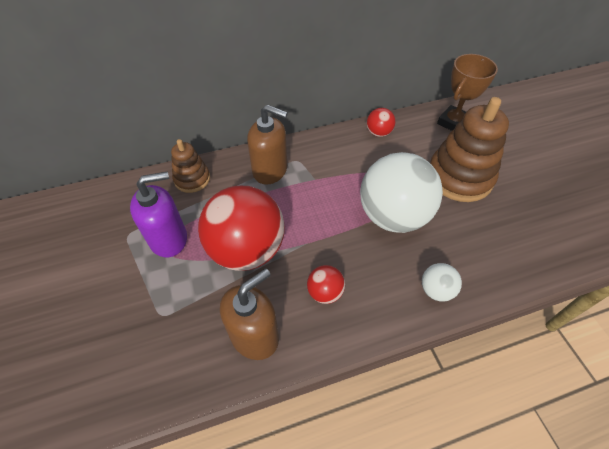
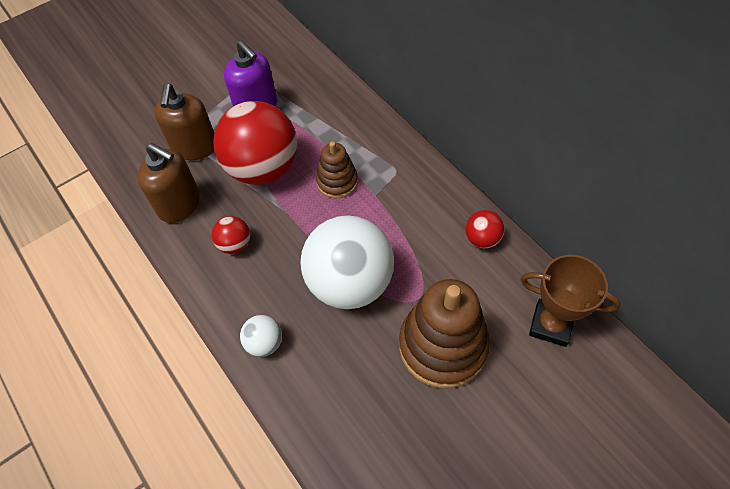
camera: 75 degrees right, 5 degrees up
(192, 179) = (332, 94): brown stacking toy -> brown stacking toy (337, 181)
(270, 170) = (370, 151): brown soap dispenser -> brown soap dispenser (194, 147)

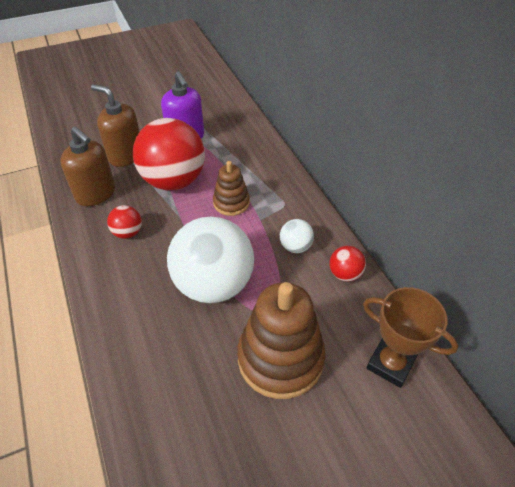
camera: 10 degrees right, 10 degrees down
(194, 147) = (126, 155): brown soap dispenser -> brown soap dispenser turned 105 degrees clockwise
(264, 343) = (120, 317): white ball -> white ball (295, 247)

